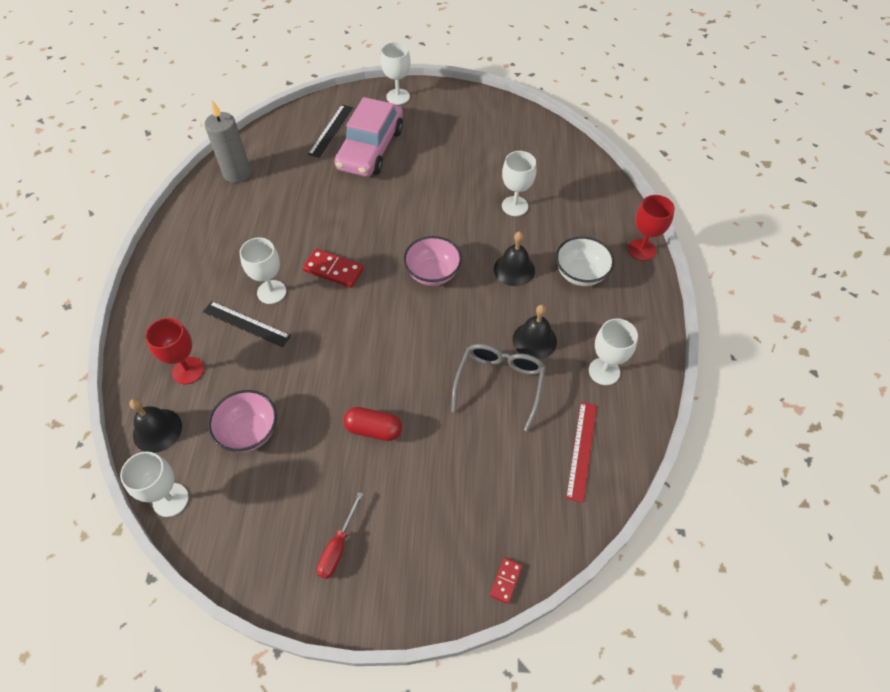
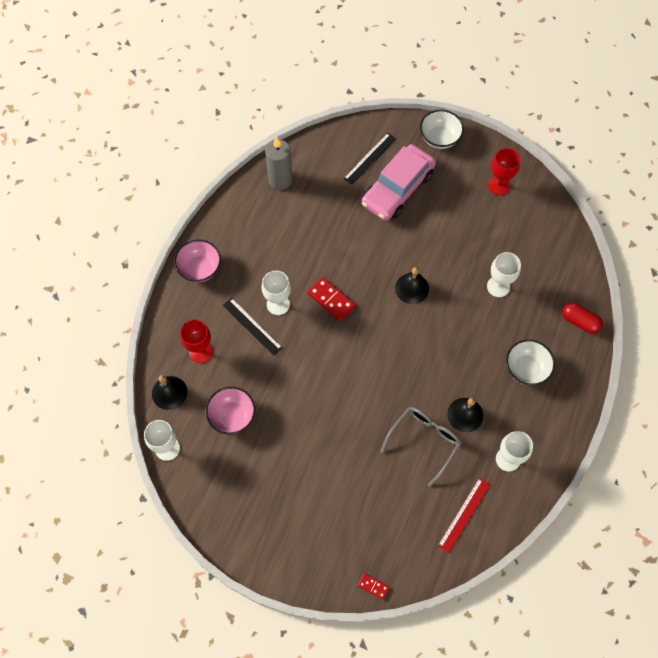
camera: 20 degrees right, 10 degrees up
(338, 547) = (269, 522): red screwdriver -> none
(373, 429) = (320, 445): red capsule -> red capsule (579, 321)
(398, 97) = (439, 138): white goblet -> white bowl
(433, 273) = (407, 329): pink bowl -> pink bowl (200, 269)
(506, 581) = (373, 586): red domino -> red domino turned 75 degrees clockwise
(514, 269) = (474, 347): black bell -> black bell (412, 288)
(641, 250) = (587, 363): red goblet -> red goblet (498, 185)

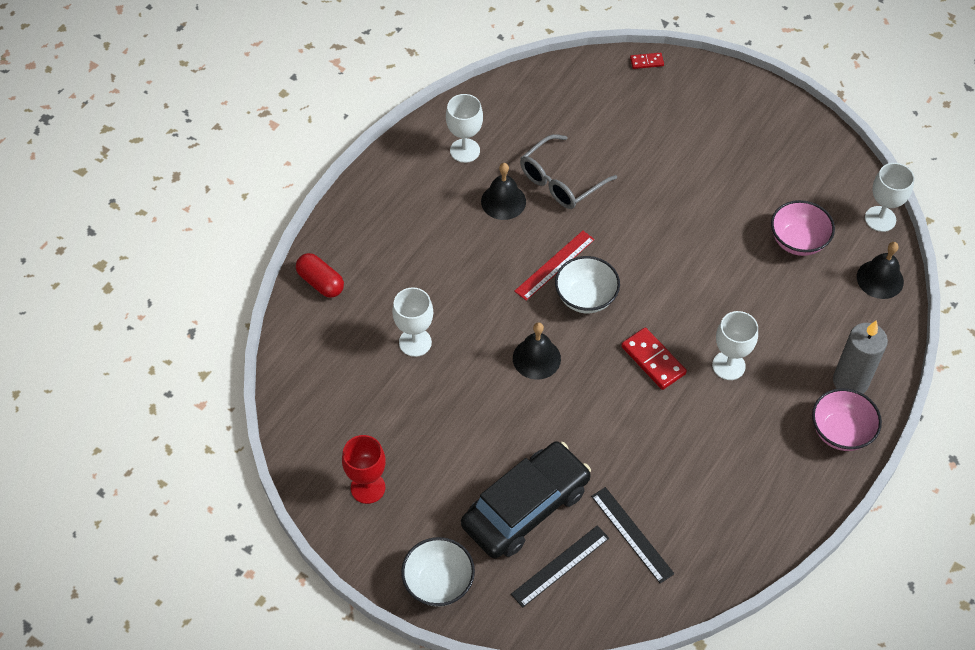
camera: 170 degrees left, 10 degrees down
(201, 352) = (838, 321): red goblet -> none
(252, 326) = (767, 342): black ruler -> black ruler (632, 534)
(280, 180) = (710, 552): grey candle -> grey candle (850, 381)
(373, 586) = (646, 62): red domino -> red domino turned 45 degrees counterclockwise
(397, 188) = (526, 507): pink car -> black car
(464, 514) = (531, 107): red ruler -> red ruler (554, 265)
(526, 369) = (411, 239): white bowl -> white bowl (585, 298)

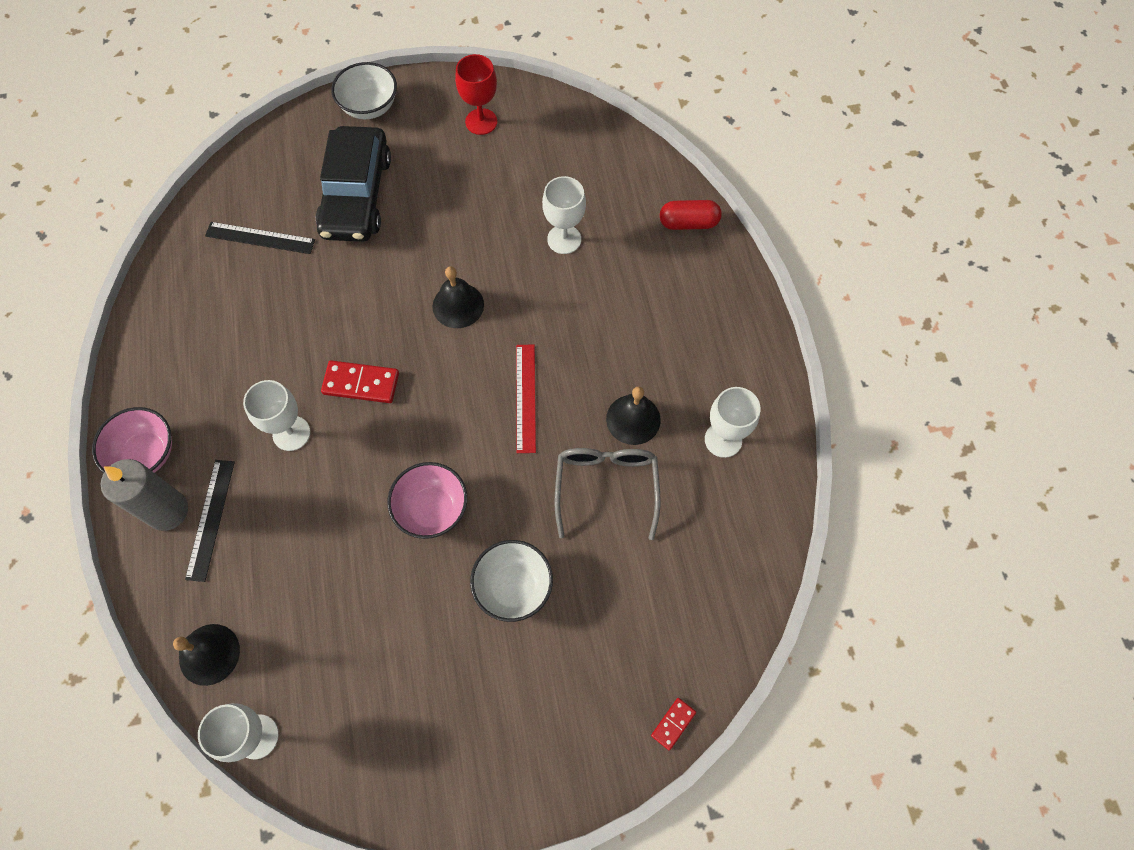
camera: 135 degrees right, 10 degrees up
(560, 566) = (295, 178): black ruler -> black ruler (210, 519)
(585, 298) = (469, 390): white bowl -> white bowl (513, 587)
(798, 241) = (324, 626): pink bowl -> pink bowl (432, 509)

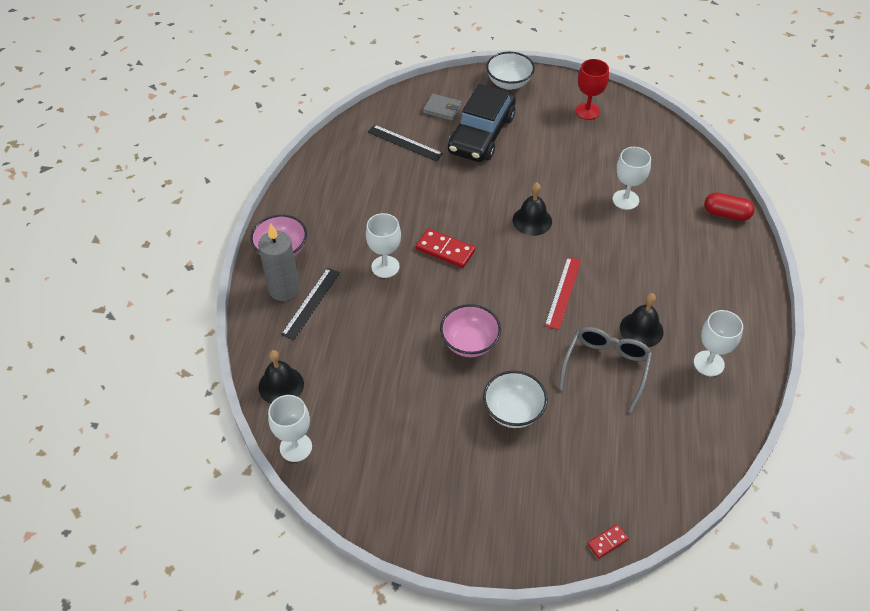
camera: 20 degrees right, 15 degrees down
(294, 171) = (442, 109): none -> grey wallet

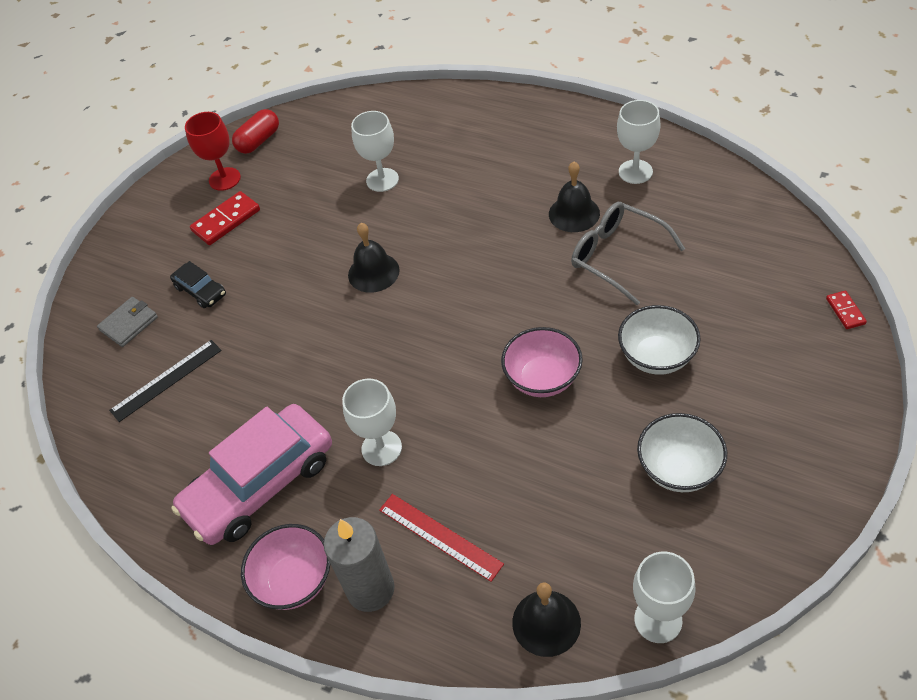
camera: 65 degrees left, 0 degrees up
(311, 303) = (410, 555): black ruler -> none
(342, 213) = (260, 484): none -> pink car
(445, 250) = (381, 373): red domino -> red domino (226, 220)
(481, 134) = (200, 291): black car -> black car, size x0.46
(509, 83) = (128, 242): white bowl -> white bowl (678, 469)
(563, 292) = (497, 269): red ruler -> red ruler (440, 536)
(726, 214) = (441, 105): red capsule -> red capsule (259, 141)

